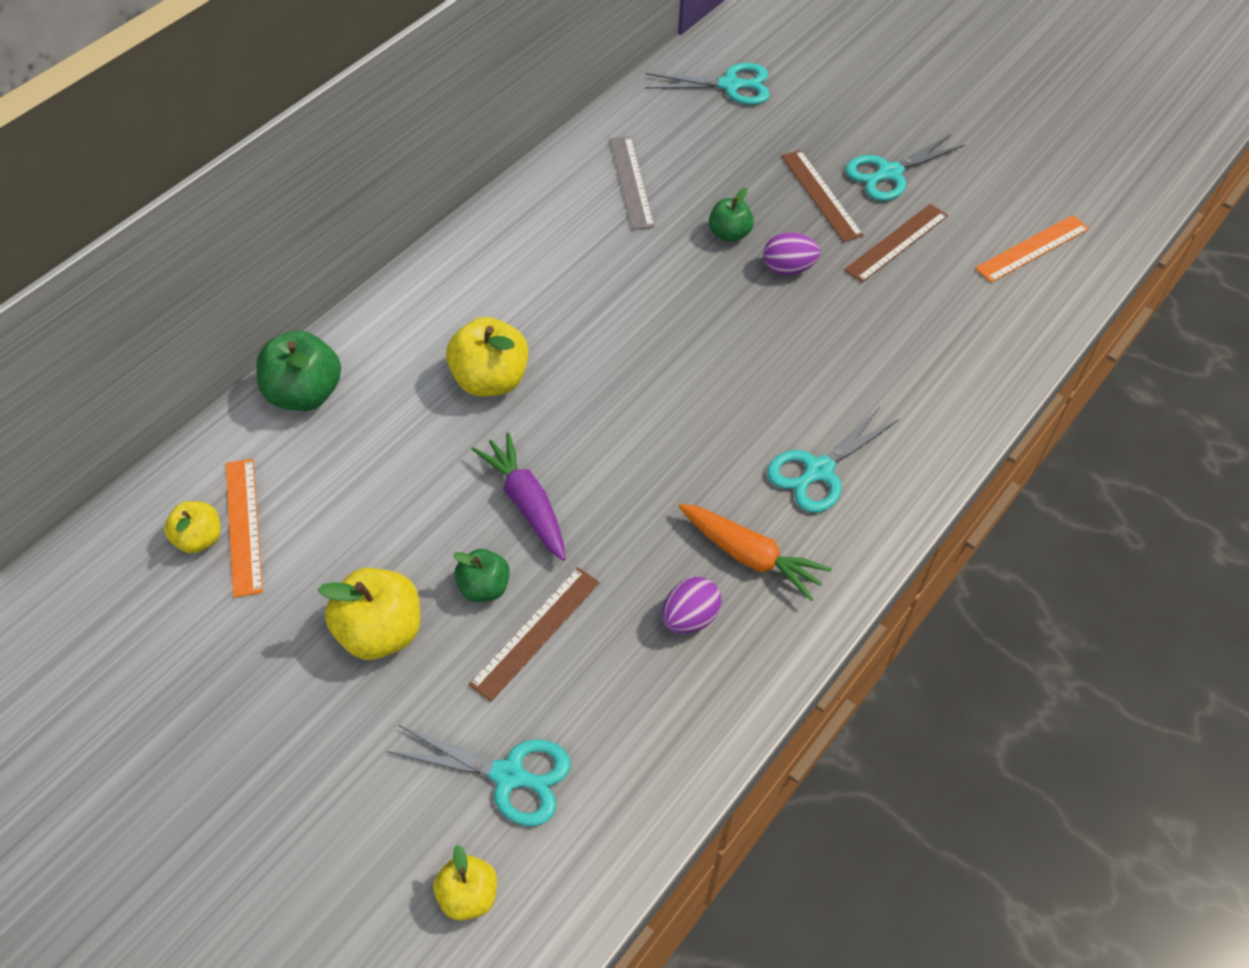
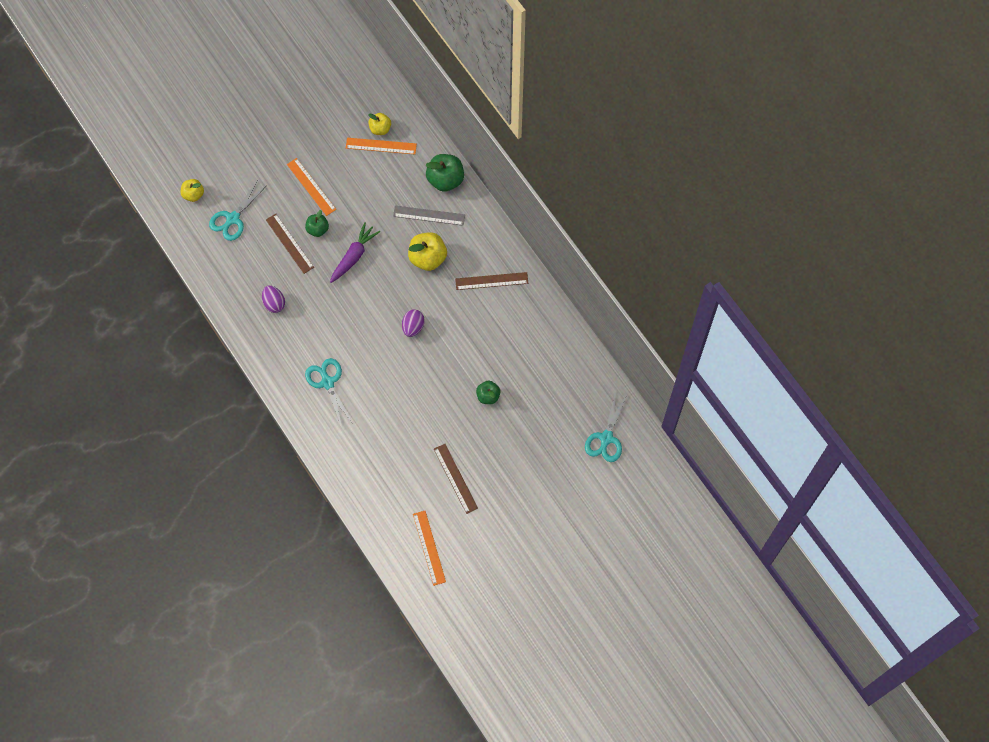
camera: 110 degrees right, 15 degrees up
(379, 632) = (311, 187): yellow apple -> orange ruler
(525, 503) = (354, 256): purple carrot -> purple carrot turned 45 degrees counterclockwise
(631, 182) = (541, 359): grey ruler -> grey ruler (429, 215)
(751, 557) = (294, 337): orange carrot -> none
(788, 268) = (455, 416): purple egg -> purple egg (413, 327)
(821, 195) = (502, 453): brown ruler -> brown ruler (491, 281)
(889, 173) = (508, 497): turquoise scissors -> none

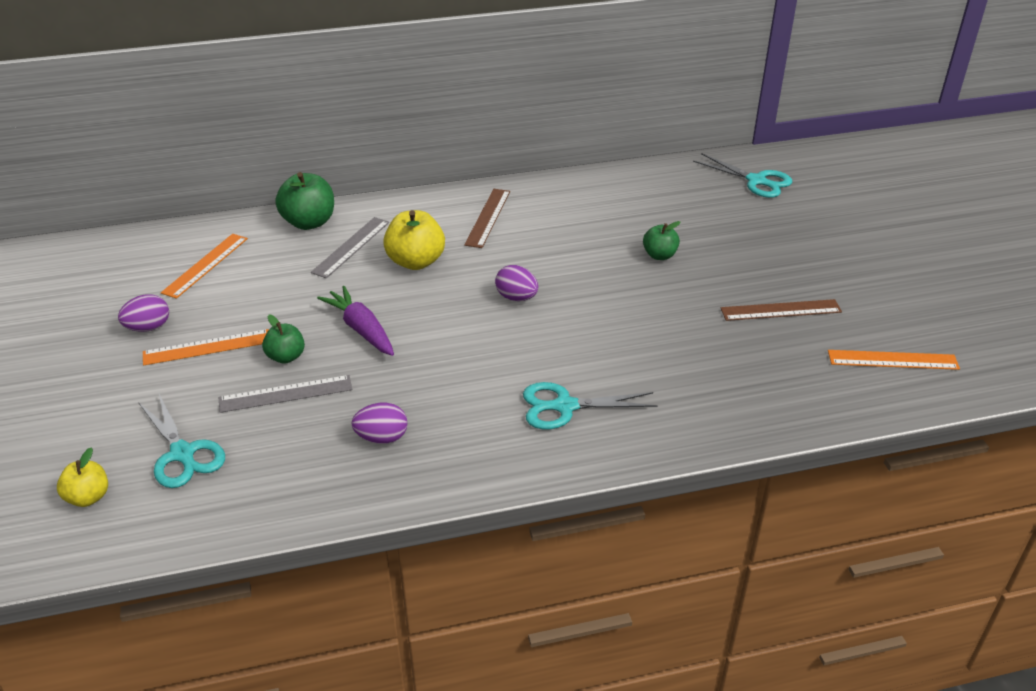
camera: 70 degrees left, 30 degrees down
(289, 243) = (285, 394): brown ruler -> grey ruler
(316, 149) = (148, 327): none -> purple egg
(380, 129) = (178, 260): yellow apple -> none

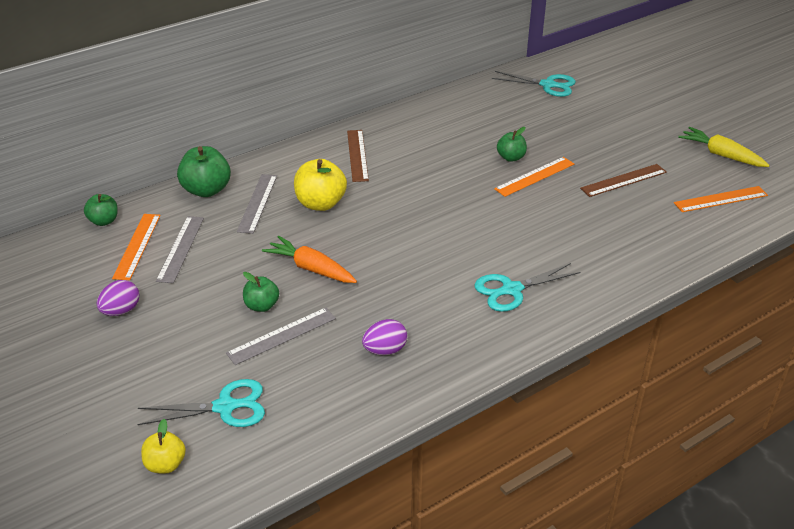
camera: 20 degrees left, 0 degrees up
(183, 454) = (226, 407): turquoise scissors -> turquoise scissors turned 45 degrees counterclockwise
(191, 233) = (104, 221): none -> green apple
(207, 347) = (186, 314): orange ruler -> orange ruler (535, 176)
(245, 277) = (181, 248): none -> grey ruler
(361, 329) = (310, 268): purple carrot -> orange carrot
(516, 297) = (421, 214): purple egg -> none
(927, 305) = (721, 154): none -> yellow carrot

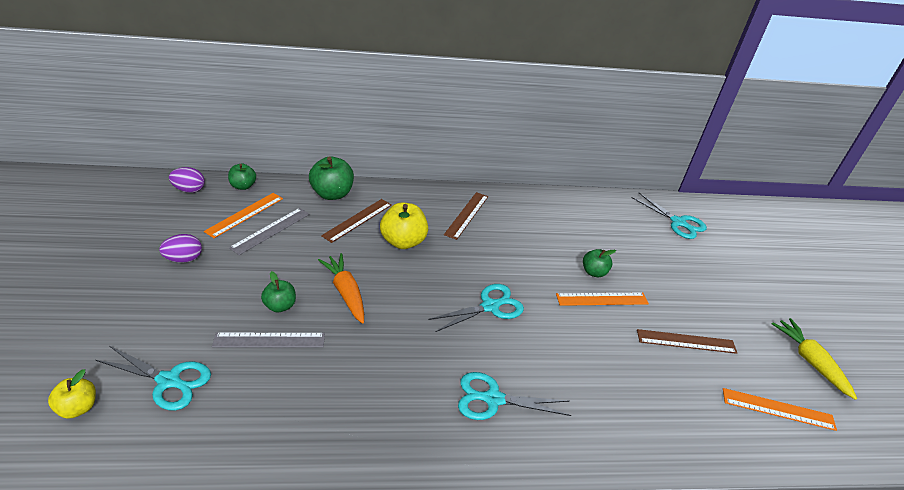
camera: 25 degrees right, 0 degrees up
(257, 203) = (357, 220): grey ruler -> brown ruler
(385, 350) = (334, 399): purple egg -> purple egg (189, 190)
(448, 223) = (490, 306): none -> turquoise scissors

